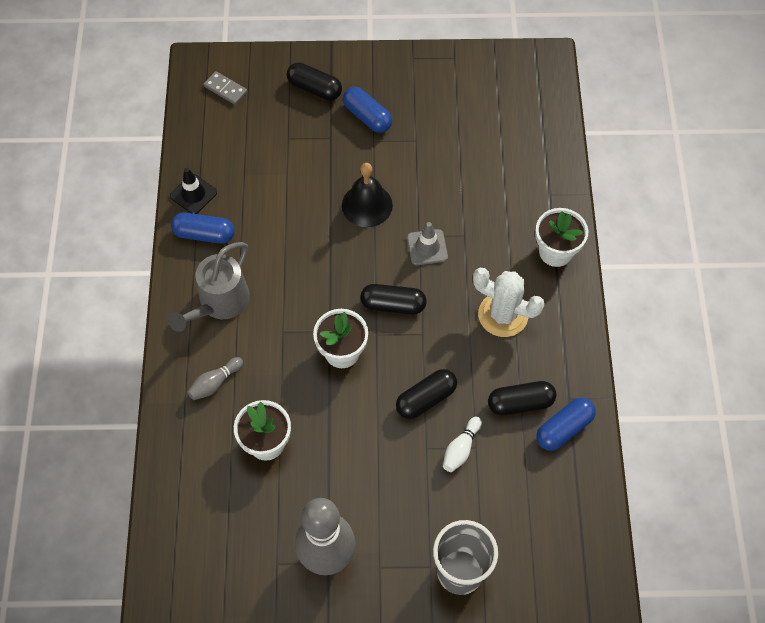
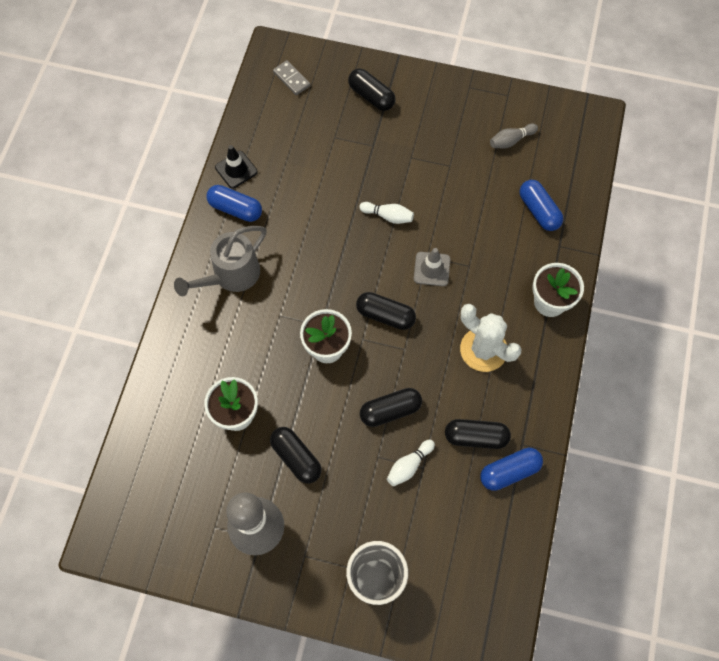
camera: 15 degrees right, 5 degrees up
(215, 383) = (207, 348): grey bowling pin -> grey bowling pin (511, 140)
(342, 471) = (296, 458): none -> black capsule
(367, 117) = (411, 133): blue capsule -> blue capsule (538, 211)
(367, 205) = (388, 216): black bell -> white bowling pin

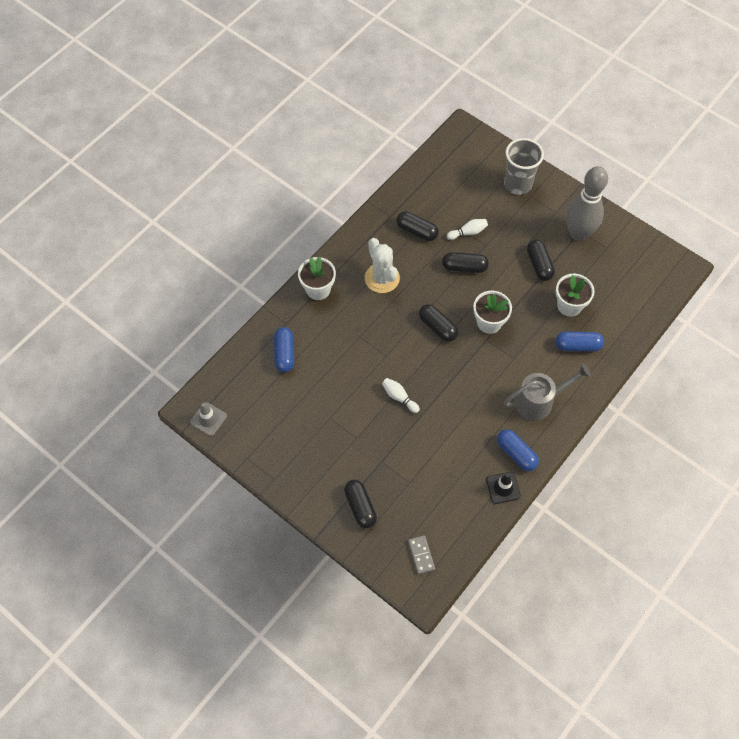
camera: 155 degrees left, 5 degrees down
(431, 269) = (387, 345): grey traffic cone -> grey traffic cone (208, 419)
(509, 471) = (407, 205): blue capsule -> blue capsule (577, 345)
(511, 140) = (270, 417): grey bowling pin -> none

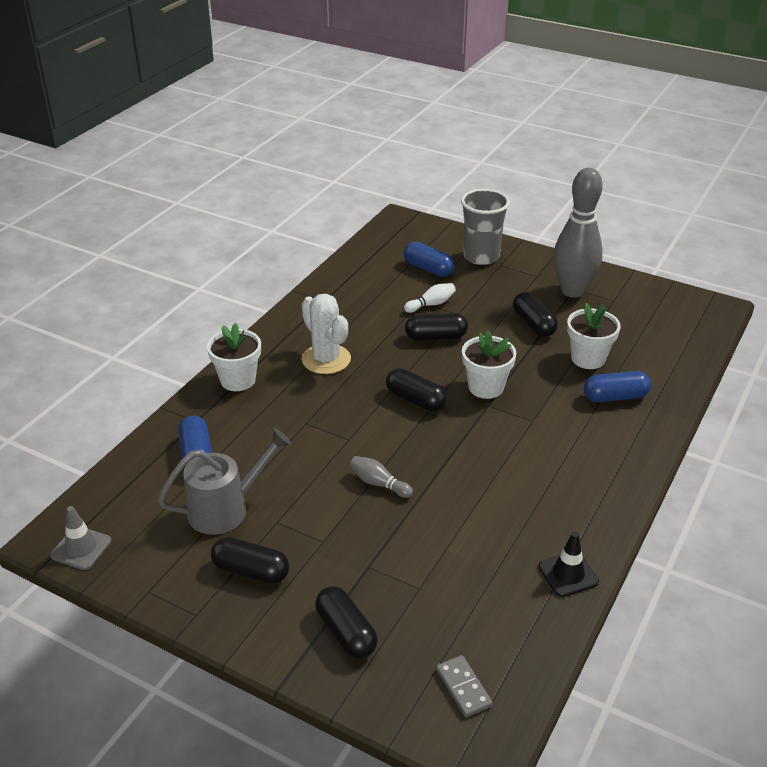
camera: 10 degrees left, 25 degrees down
(399, 397) = (379, 484): white bowling pin -> grey bowling pin
(417, 231) = (363, 310): black capsule -> black capsule (251, 571)
(516, 454) = (573, 528): blue capsule -> blue capsule (428, 269)
(539, 401) = (585, 463): grey watering can -> grey watering can (226, 509)

